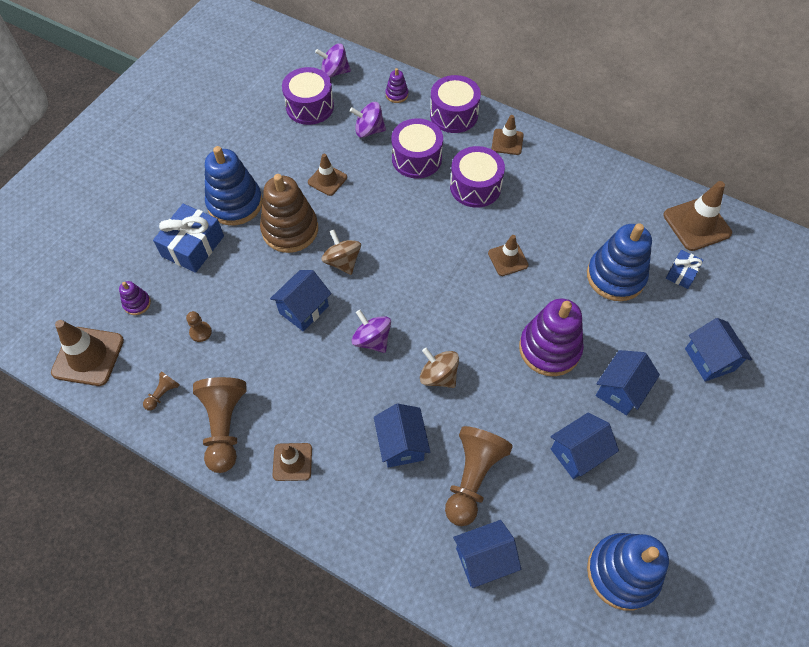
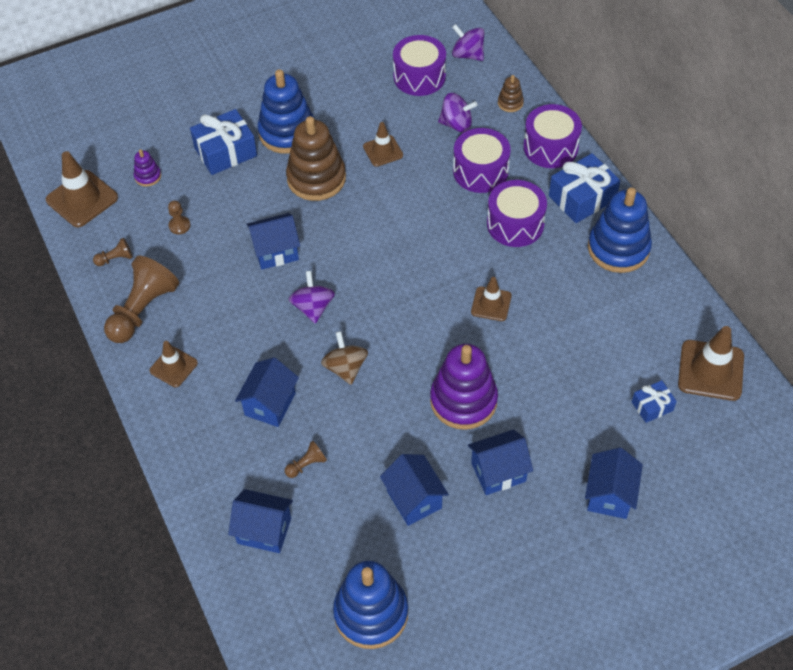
camera: 35 degrees right, 5 degrees down
(342, 262) = (340, 229): brown spinning top -> none
(369, 130) = (456, 124): purple spinning top -> purple spinning top turned 150 degrees clockwise
(397, 95) = (510, 103): purple stacking toy -> brown stacking toy
(472, 478) = (306, 465): brown pawn -> brown pawn, size x0.45
(507, 142) = (582, 198): brown traffic cone -> blue gift
(578, 453) = (414, 499): blue house -> blue house turned 60 degrees clockwise
(615, 276) = (582, 373): blue stacking toy -> blue stacking toy (618, 248)

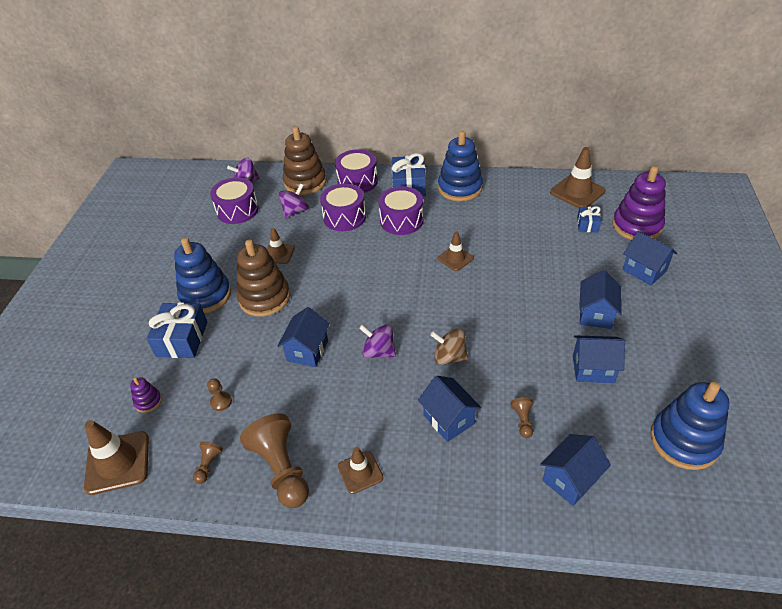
camera: 55 degrees left, 10 degrees down
(463, 401) = (524, 306): purple stacking toy -> purple stacking toy (636, 226)
(510, 103) = (305, 182): brown stacking toy -> brown stacking toy, size x2.21

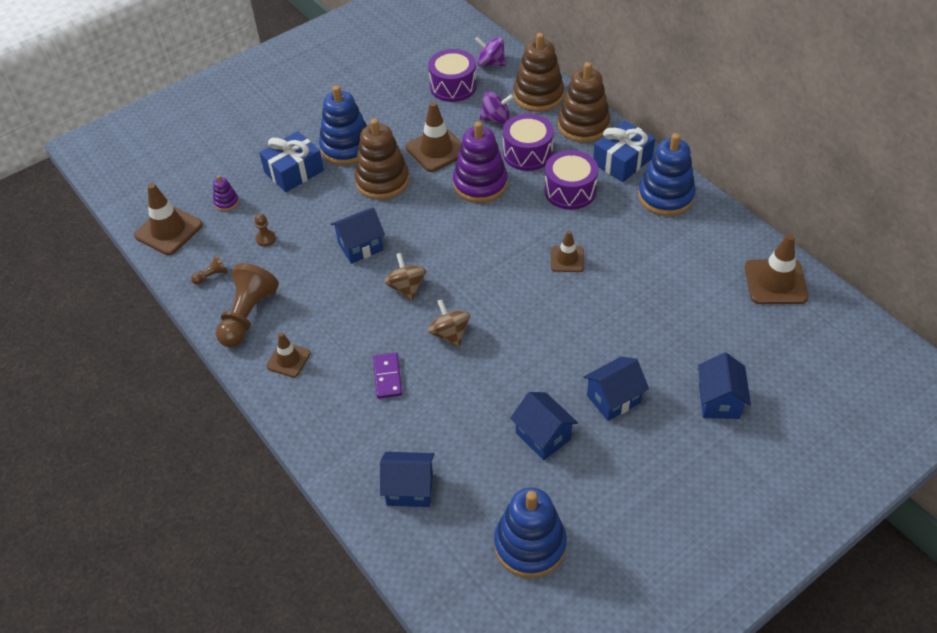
camera: 45 degrees right, 5 degrees up
(278, 254) = (436, 150): brown traffic cone -> brown traffic cone, size x1.64
(357, 181) = (583, 125): purple drum -> brown stacking toy
(379, 351) = (406, 288): purple spinning top -> brown spinning top
(448, 419) = (387, 377): blue house -> purple domino
(522, 421) = (435, 423): brown pawn -> none
(587, 224) = (734, 320): blue gift -> none
(636, 226) = (781, 358): purple stacking toy -> purple stacking toy (480, 184)

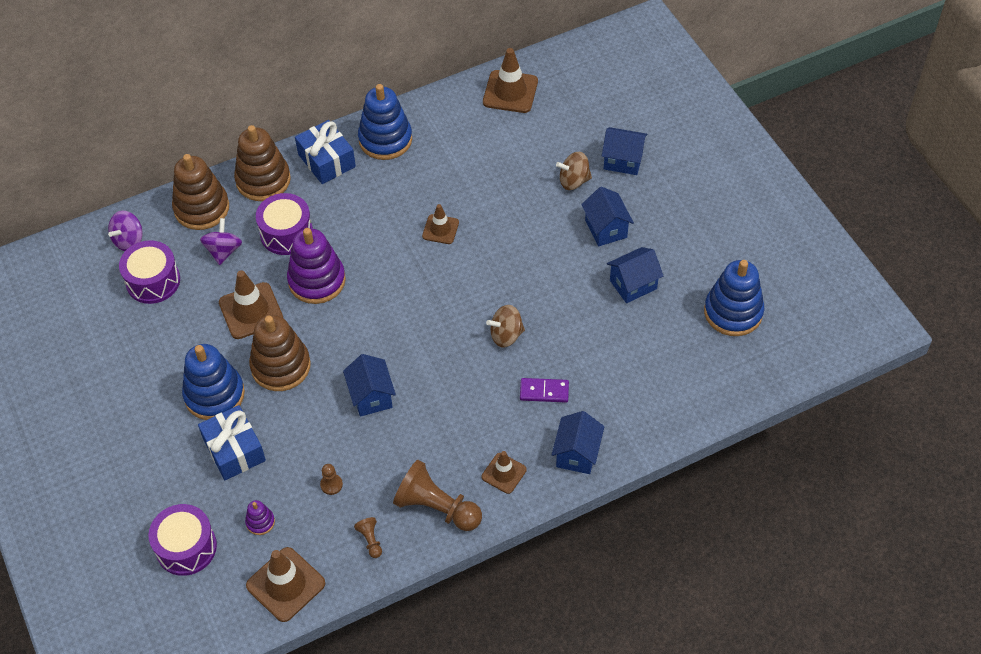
camera: 80 degrees left, 5 degrees up
(406, 288) = (439, 363): brown spinning top -> brown spinning top (573, 181)
(409, 489) = (668, 389): blue house -> blue house (577, 454)
(570, 191) = (352, 209): purple drum -> purple drum (186, 547)

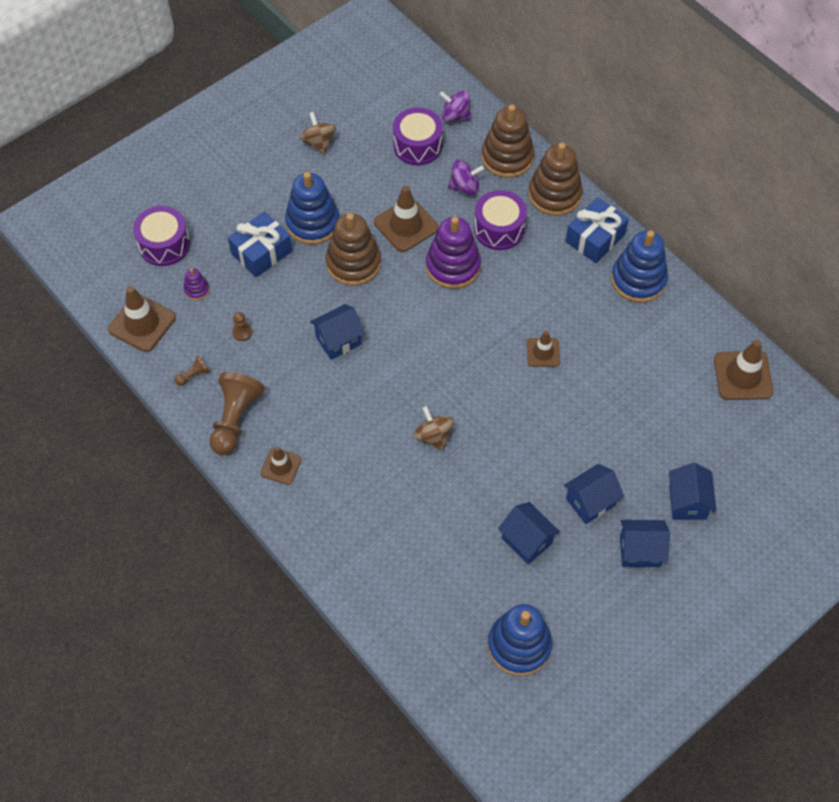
camera: 75 degrees right, 5 degrees up
(544, 391) = (377, 482): purple domino -> none
(573, 181) = (643, 459): brown spinning top -> brown spinning top (318, 143)
(577, 454) = (314, 525): blue house -> blue house (640, 551)

